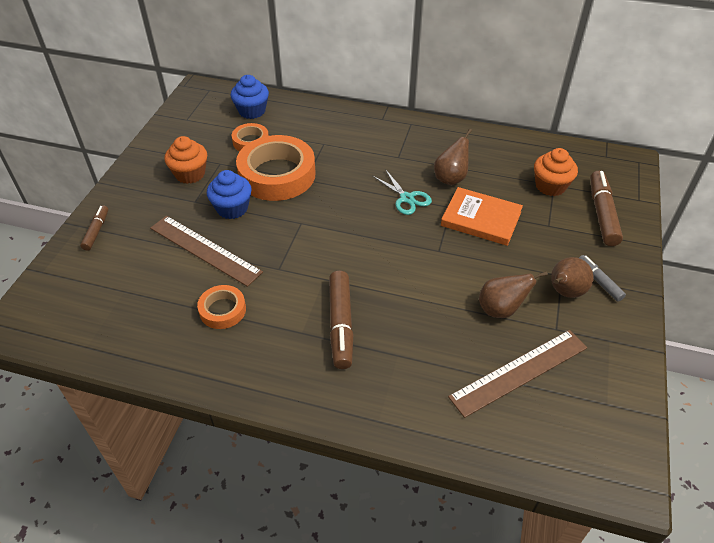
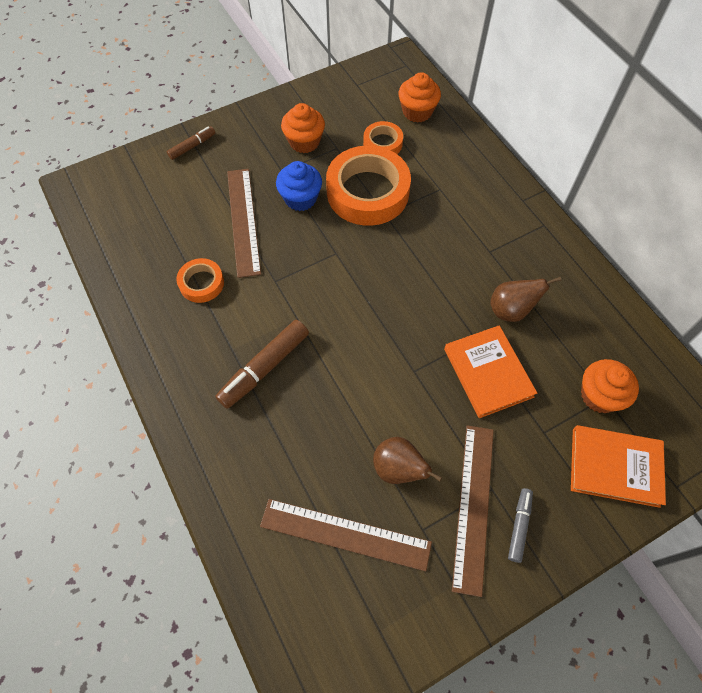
camera: 45 degrees right, 15 degrees up
(252, 111) = (417, 112): blue cupcake -> orange cupcake
(407, 198) = (447, 299): turquoise scissors -> none
(564, 292) = (473, 506): brown pear -> brown ruler
(602, 213) = (615, 467): brown marker -> orange book

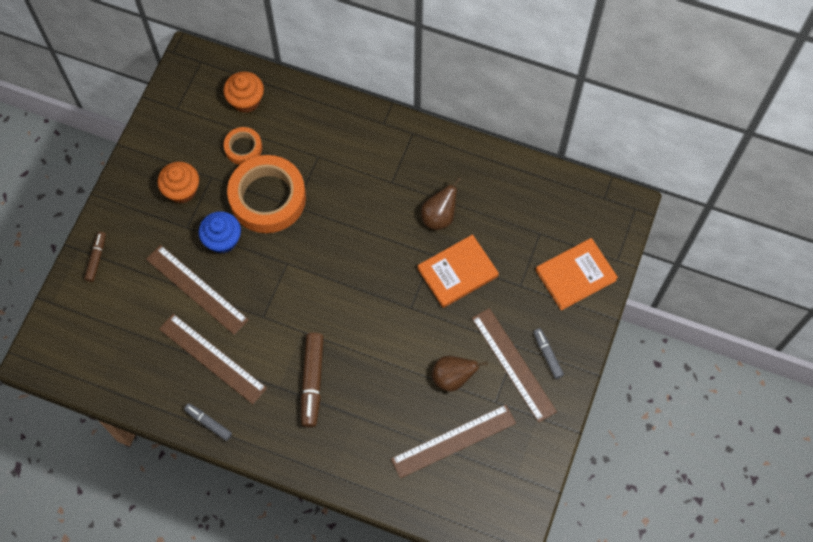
camera: 40 degrees left, 5 degrees up
(146, 333) = (208, 423): none -> grey marker
(201, 283) = (212, 358): orange tape -> brown ruler
(488, 373) = (457, 272): orange book -> orange book turned 60 degrees counterclockwise
(599, 395) = (535, 235): orange cupcake -> none

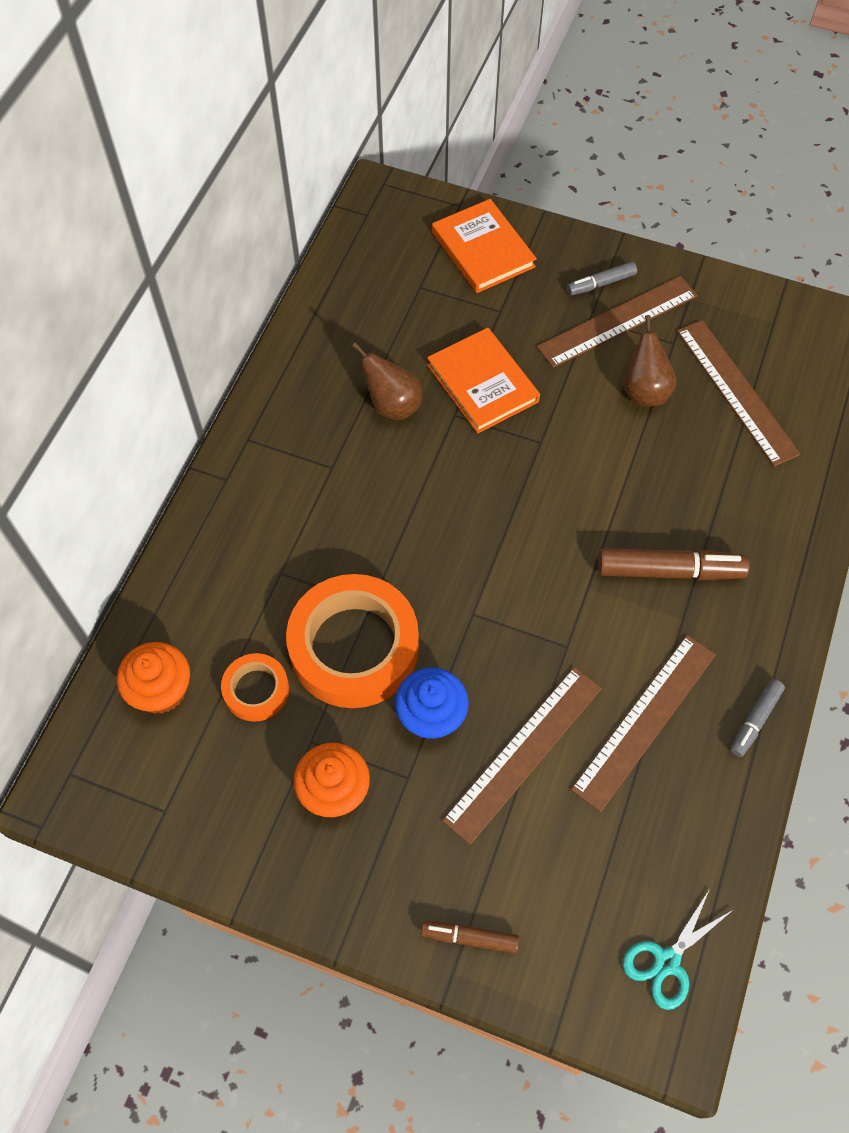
camera: 90 degrees left, 5 degrees down
(74, 358) = (667, 961): none -> turquoise scissors

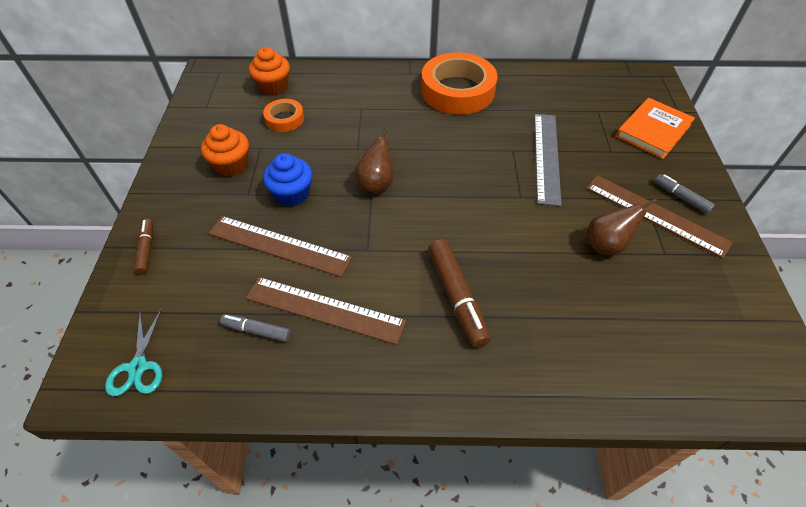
camera: 70 degrees right, 10 degrees down
(354, 647) = (326, 149): orange tape -> orange tape (457, 91)
(392, 405) = (500, 121): brown pear -> brown pear (376, 184)
(482, 383) = (546, 157): orange book -> grey ruler
(667, 961) = (138, 367): turquoise scissors -> turquoise scissors turned 120 degrees counterclockwise
(736, 391) = (652, 306): brown ruler -> none
(755, 720) = (349, 386): grey marker -> grey marker (257, 330)

